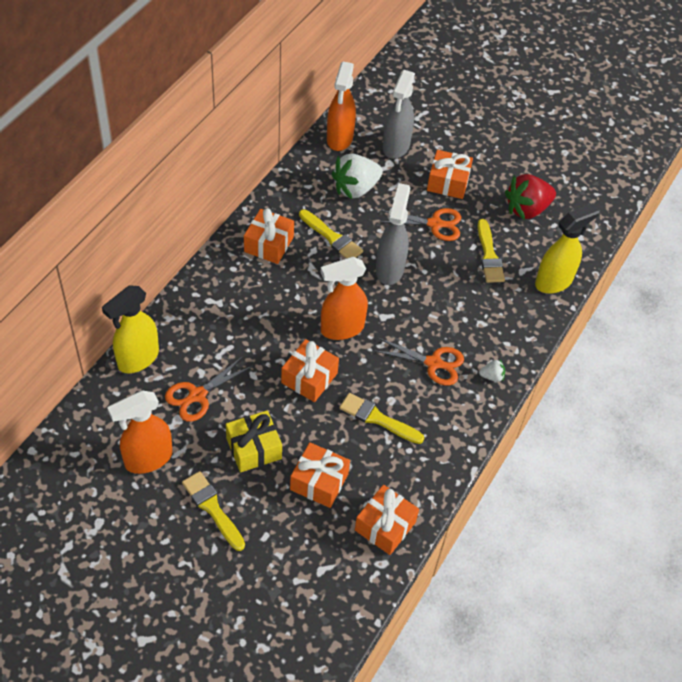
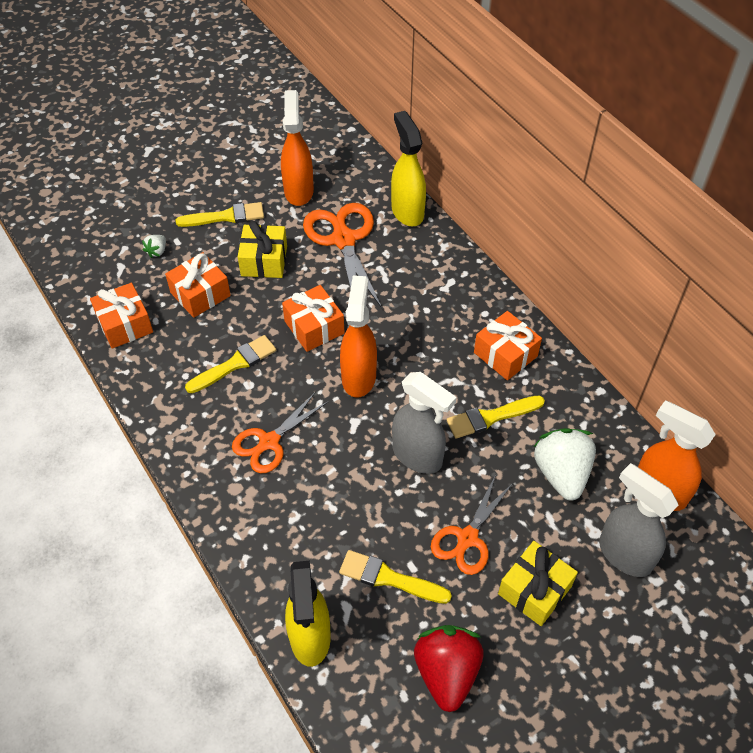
camera: 120 degrees right, 0 degrees up
(197, 395) = (343, 240): orange scissors -> orange scissors, size x1.52
(448, 182) = (534, 590): orange gift -> yellow gift
(492, 376) = (219, 491): white strawberry -> white strawberry (157, 251)

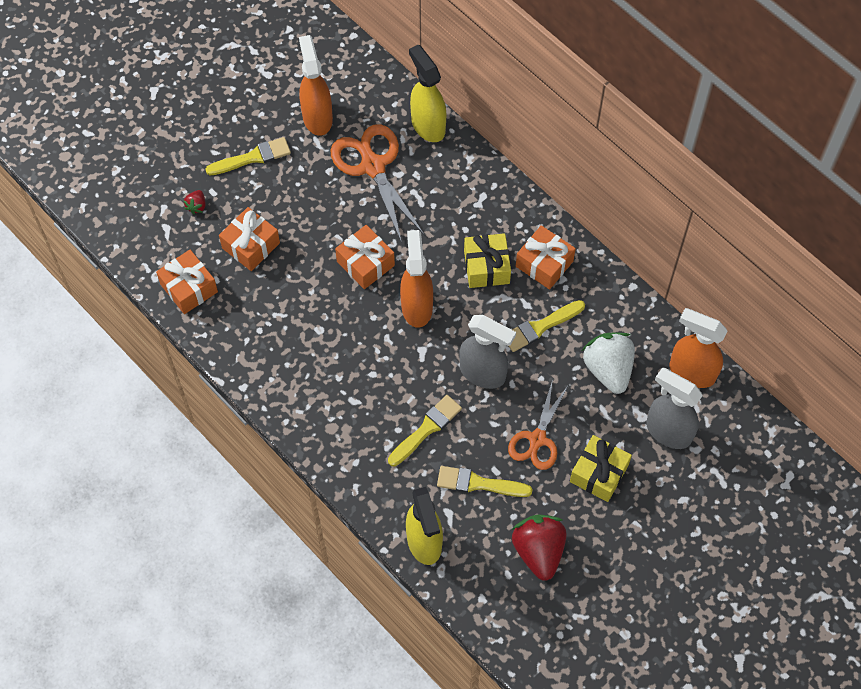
camera: 10 degrees left, 10 degrees up
(157, 251) = (196, 206): white strawberry -> red strawberry
(235, 364) = (302, 311): yellow brush -> yellow brush (426, 429)
(264, 261) = (302, 201): yellow gift -> yellow gift (486, 267)
(269, 442) = (351, 381): orange scissors -> none

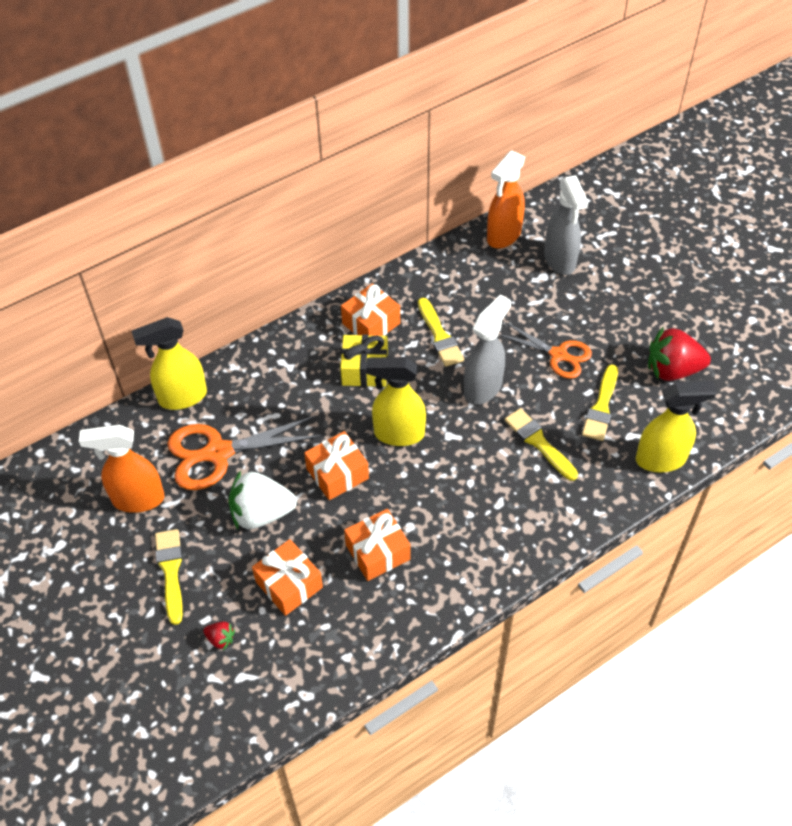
camera: 80 degrees left, 10 degrees down
(189, 288) = (331, 657): orange gift -> orange gift (378, 552)
(417, 306) = (398, 434): orange spray bottle -> yellow spray bottle
(599, 473) = (597, 315): yellow gift -> none
(608, 369) = (492, 292): white strawberry -> white strawberry (261, 513)
(668, 431) = (560, 260): grey spray bottle -> grey spray bottle turned 60 degrees counterclockwise

